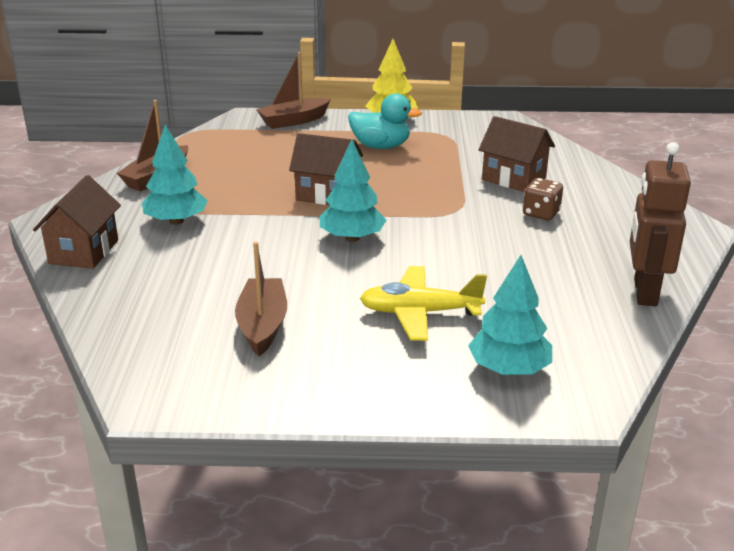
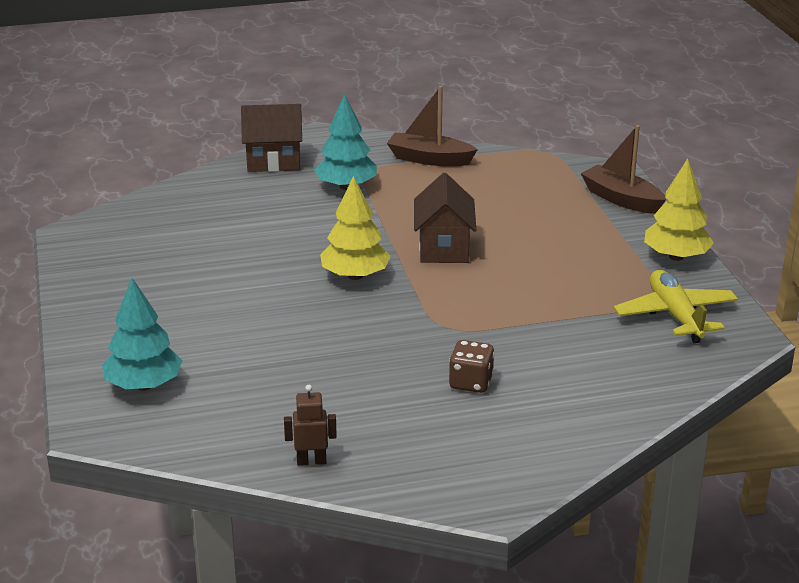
camera: 75 degrees right, 0 degrees up
(262, 325) = (183, 259): brown boat -> none
(352, 238) = (355, 276): turquoise tree -> yellow tree
(381, 146) = (589, 261): turquoise duck -> none
(419, 313) = (225, 329): yellow plane -> yellow plane (675, 315)
(514, 179) = (556, 357): brown house -> none
(644, 292) = (311, 461): brown robot -> brown robot, size x0.50

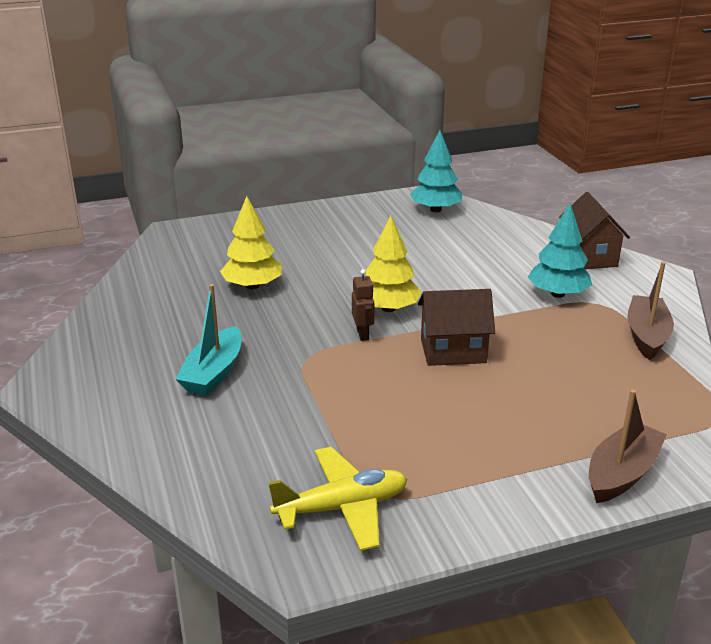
camera: 85 degrees right, 0 degrees up
(144, 385) = (220, 241): turquoise tree -> turquoise tree (435, 210)
(311, 461) = (116, 307): brown robot -> brown robot (363, 334)
(471, 383) = (213, 373): brown dice -> turquoise boat
(676, 256) = (485, 515): yellow tree -> yellow tree (252, 286)

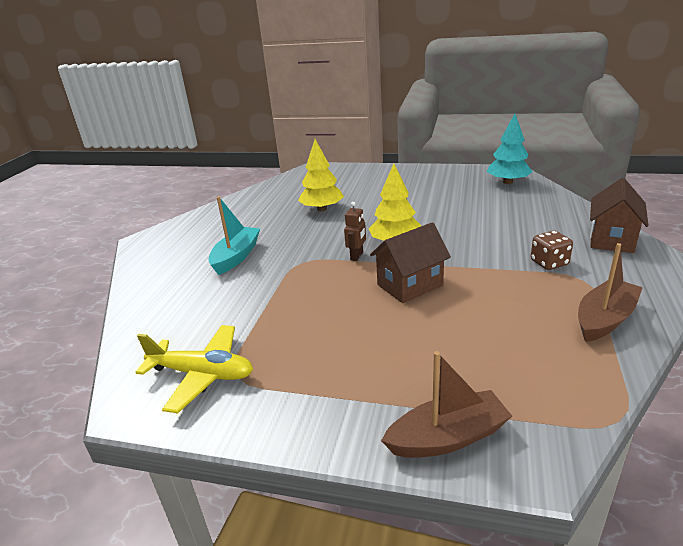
camera: 35 degrees right, 0 degrees up
(213, 373) = (236, 257): turquoise boat -> turquoise boat turned 150 degrees clockwise
(453, 351) = (410, 285): brown house -> brown house turned 60 degrees counterclockwise
(558, 294) = (549, 263): turquoise tree -> brown dice

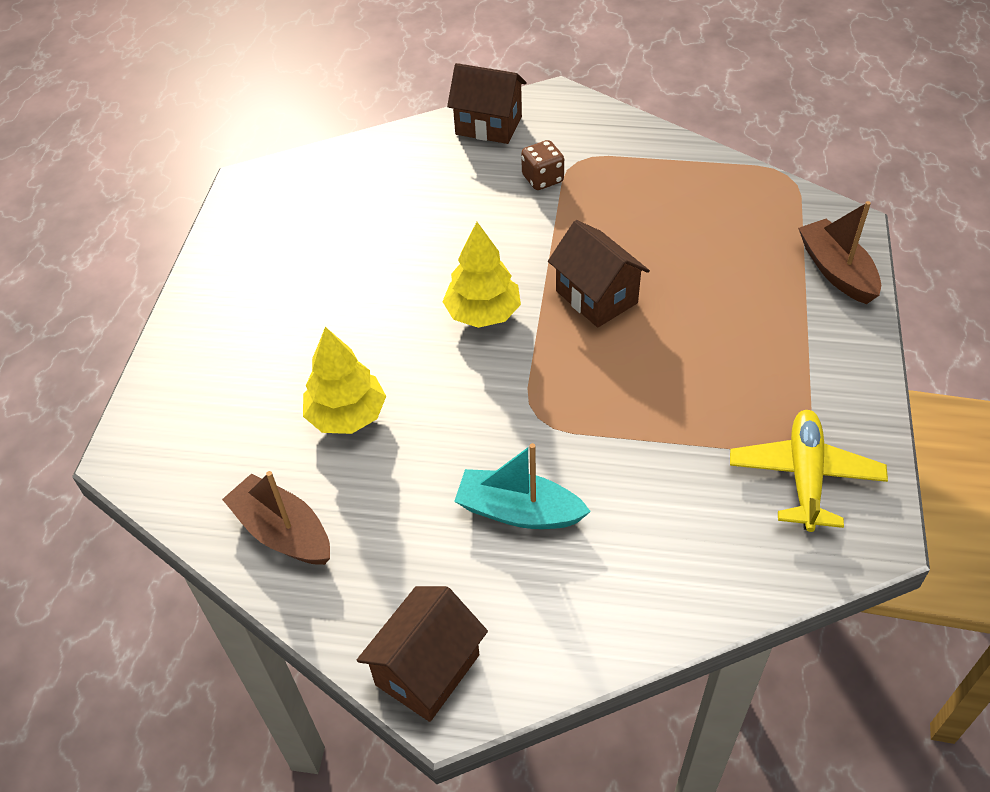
camera: 95 degrees left, 20 degrees up
(162, 236) = (427, 670): none -> brown house
(357, 256) = (521, 354): brown robot -> none
(507, 182) = (292, 188): turquoise tree -> none
(605, 319) = (651, 158): brown boat -> brown boat (283, 532)

